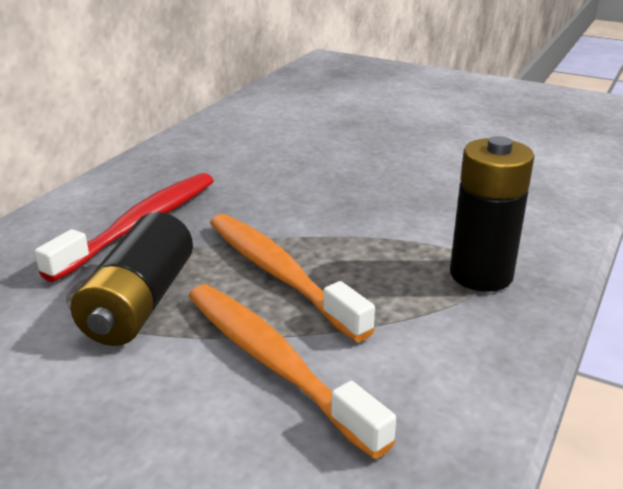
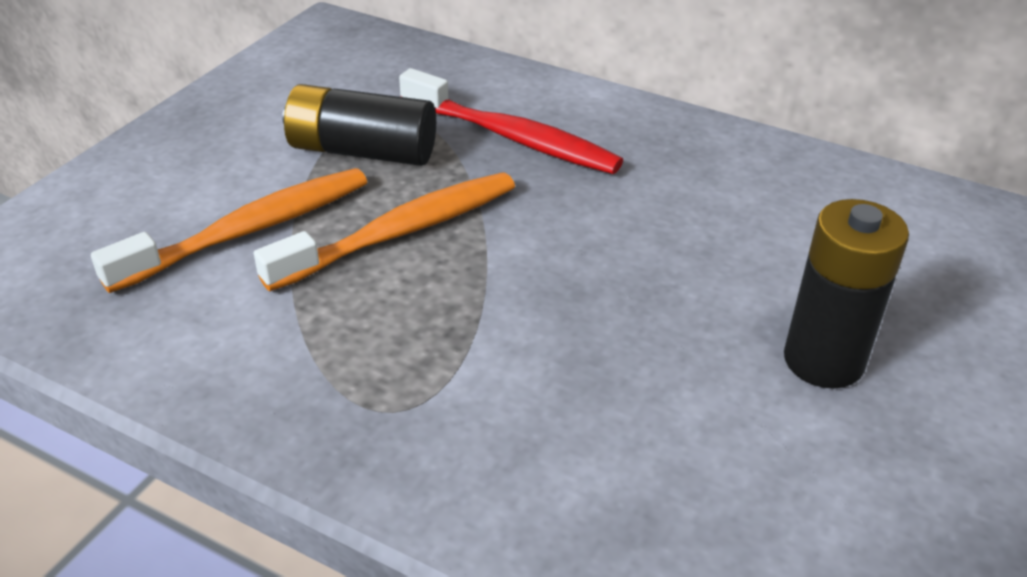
camera: 90 degrees right, 10 degrees up
(481, 275) = (373, 398): black battery -> black battery (823, 360)

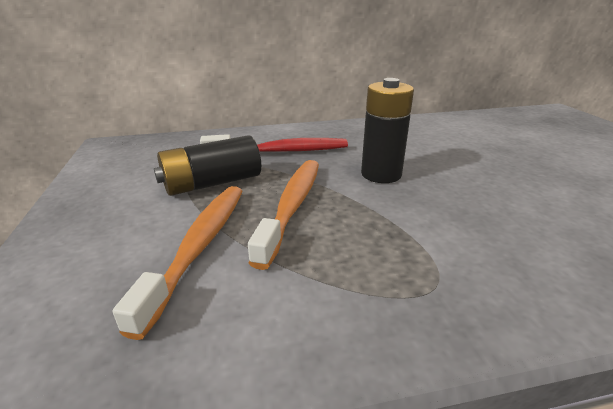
camera: 40 degrees left, 10 degrees down
(823, 360) = (525, 171): black battery -> black battery (381, 174)

